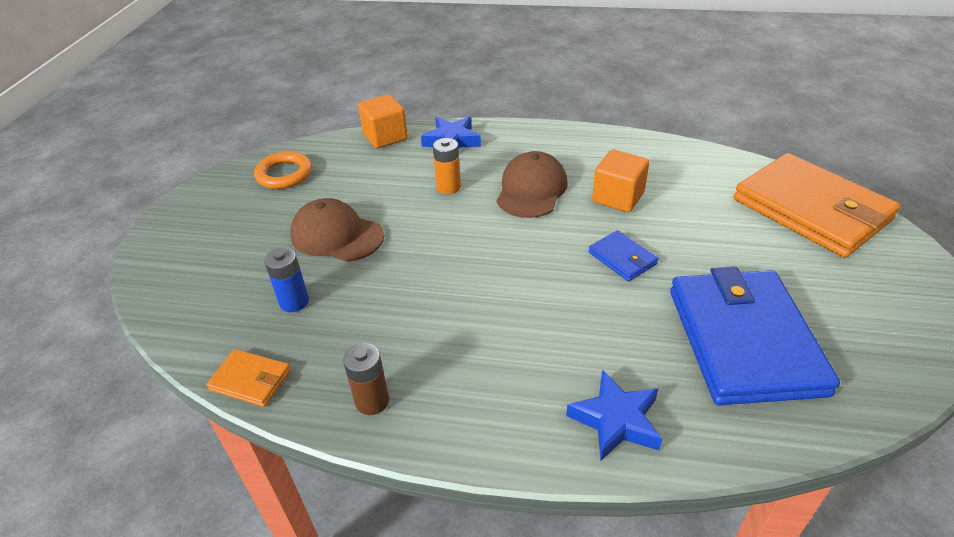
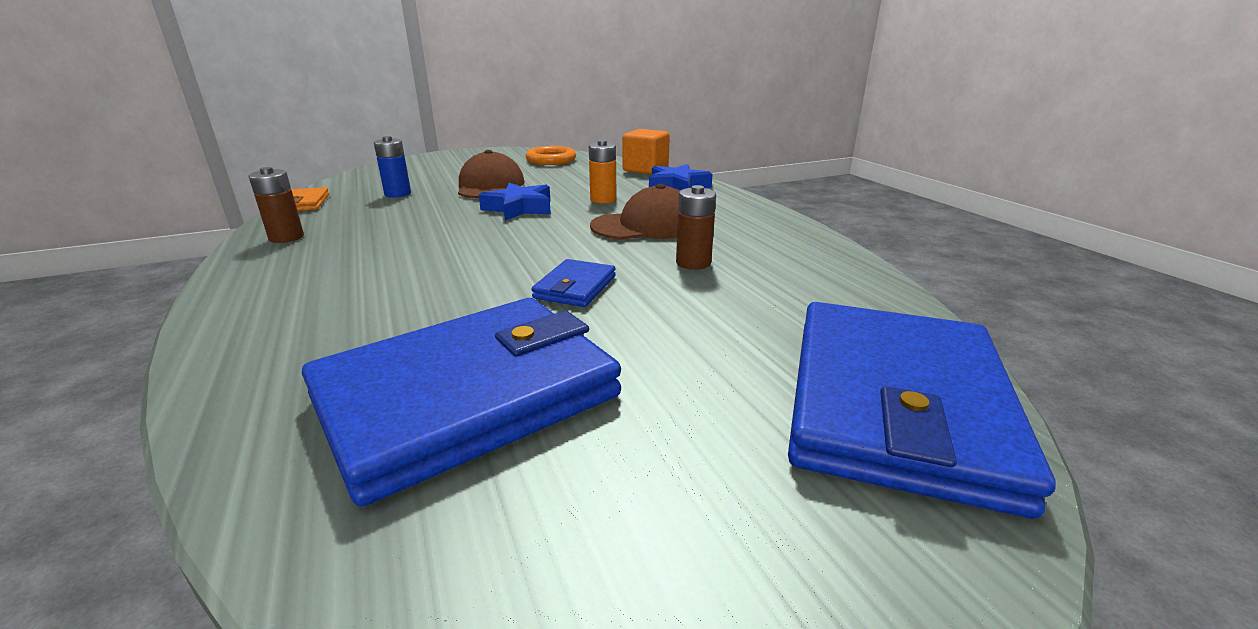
camera: 55 degrees right, 15 degrees down
(616, 420) = (274, 338): blue star -> blue star (519, 208)
(618, 197) = (693, 263): orange cube -> brown battery
(811, 209) = (895, 405): orange wallet -> blue wallet

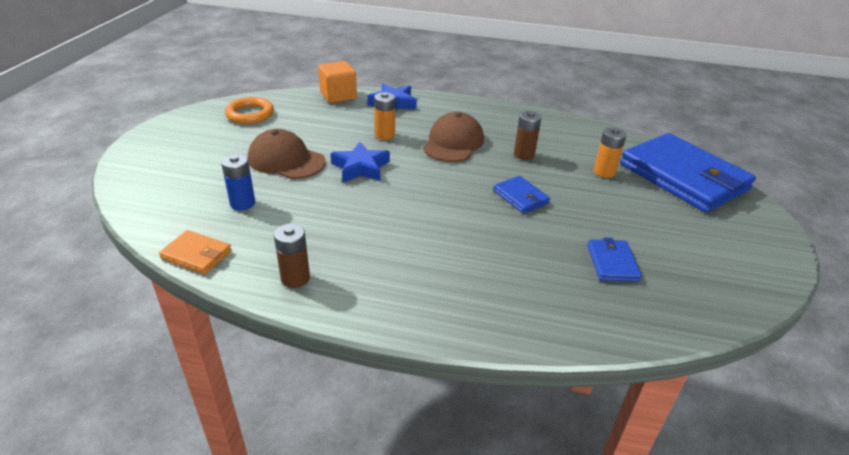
camera: 55 degrees left, 10 degrees up
(468, 396) = (612, 263): blue wallet -> blue wallet, size x0.43
(753, 324) = (604, 172): none -> orange battery

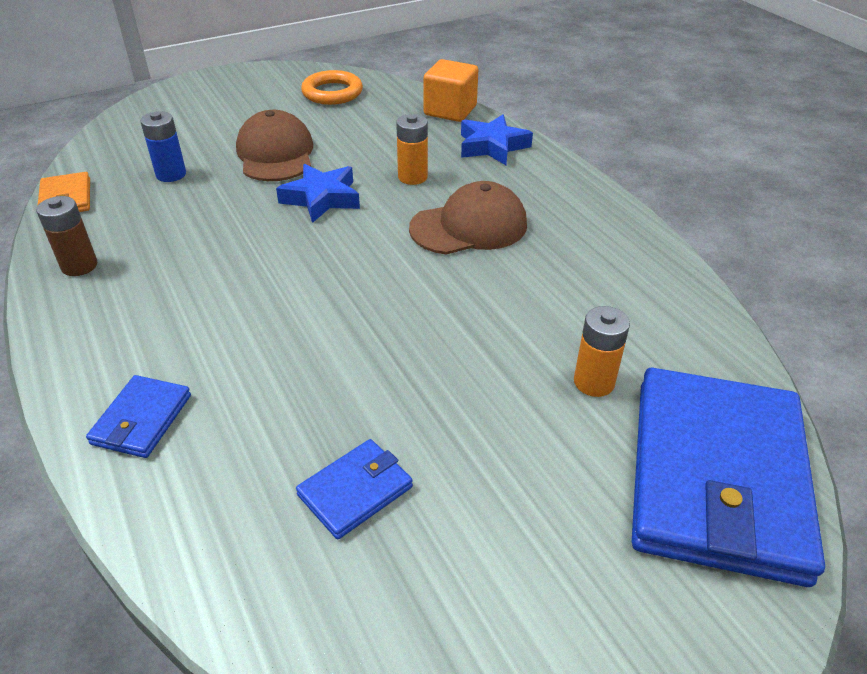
camera: 50 degrees right, 5 degrees up
(521, 197) = (416, 336): blue wallet -> blue wallet (142, 419)
(524, 154) = (527, 290): brown battery -> none

